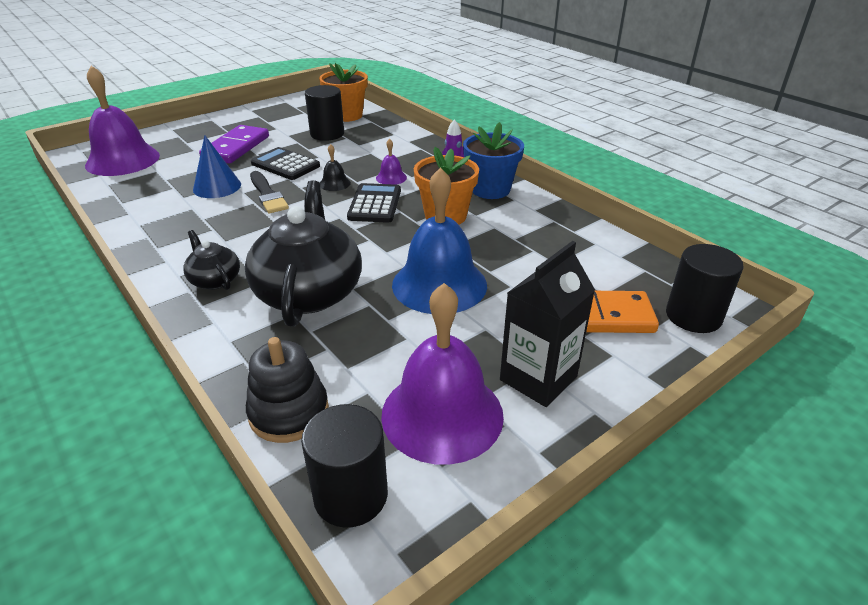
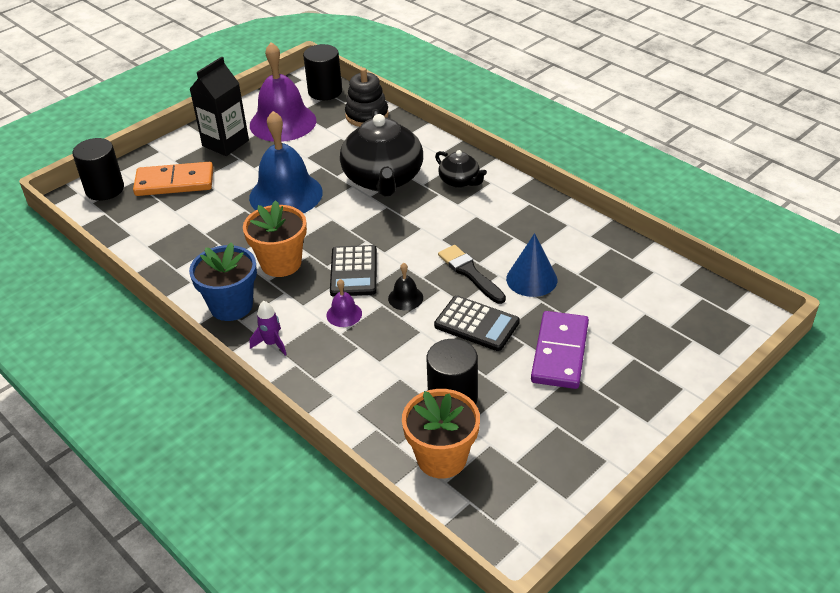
camera: 175 degrees right, 5 degrees up
(122, 160) = (680, 312): purple bell -> none

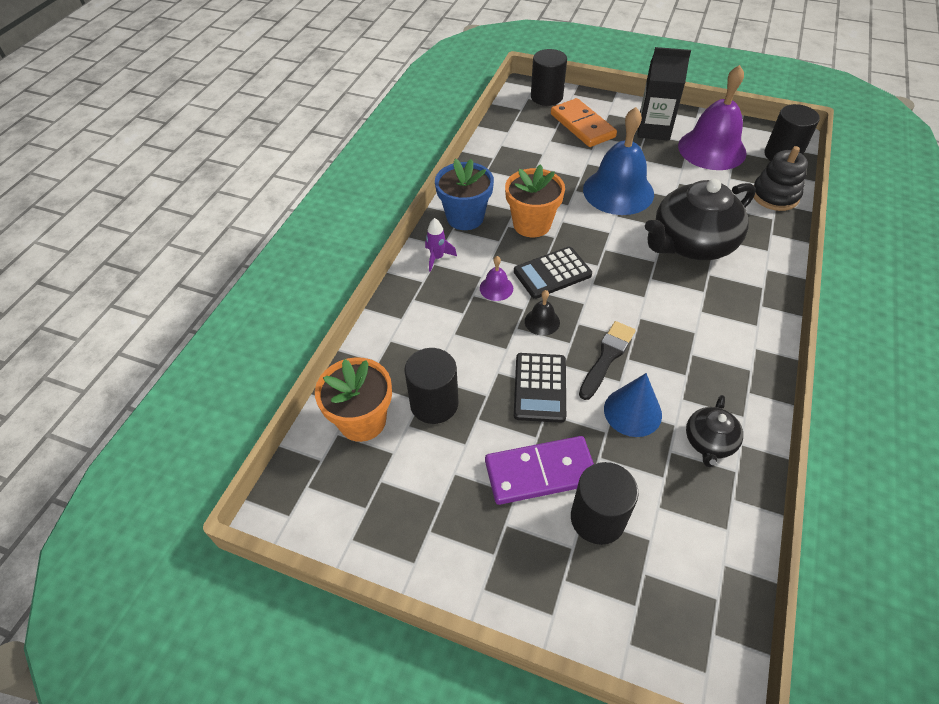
camera: 65 degrees right, 10 degrees up
(460, 181) = (737, 300): black teapot -> black teapot (709, 442)
(616, 334) = (597, 518): none -> black cylinder

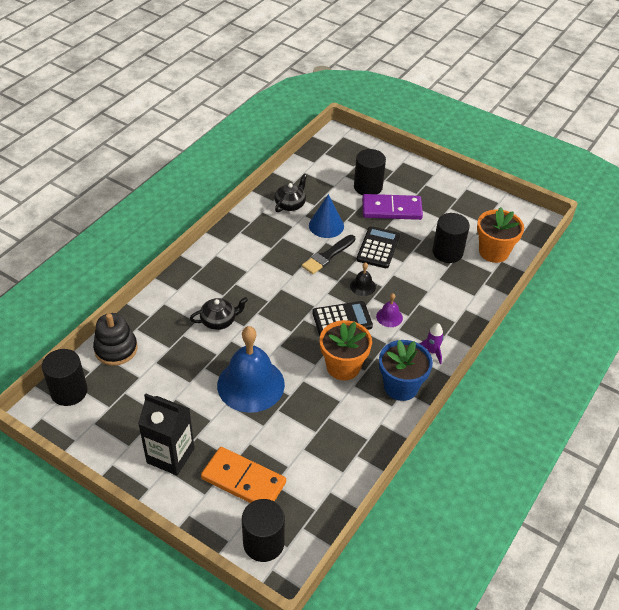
camera: 170 degrees left, 5 degrees down
(582, 125) = (243, 481): orange domino -> orange domino turned 45 degrees counterclockwise
(691, 243) = (219, 321): black teapot -> black teapot, size x0.49
(712, 149) = (130, 415): purple bell -> none

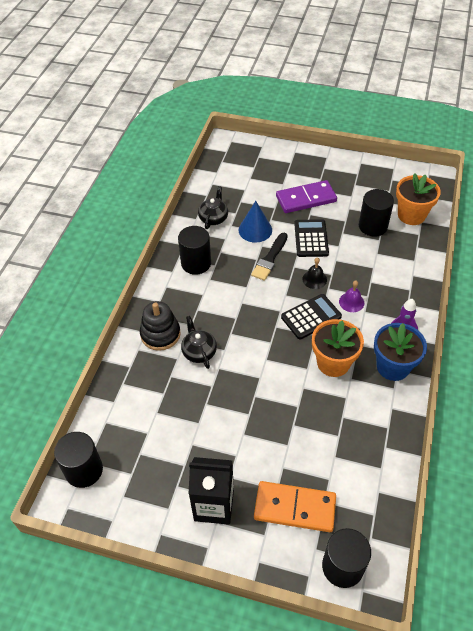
camera: 15 degrees left, 5 degrees up
(116, 349) = (112, 410): black stacking toy -> black stacking toy (160, 334)
(219, 321) = (199, 351): black teapot -> black teapot turned 75 degrees counterclockwise
(250, 384) = (257, 407): blue bell -> none
(368, 187) = (275, 183): black cylinder -> black cylinder (196, 263)

